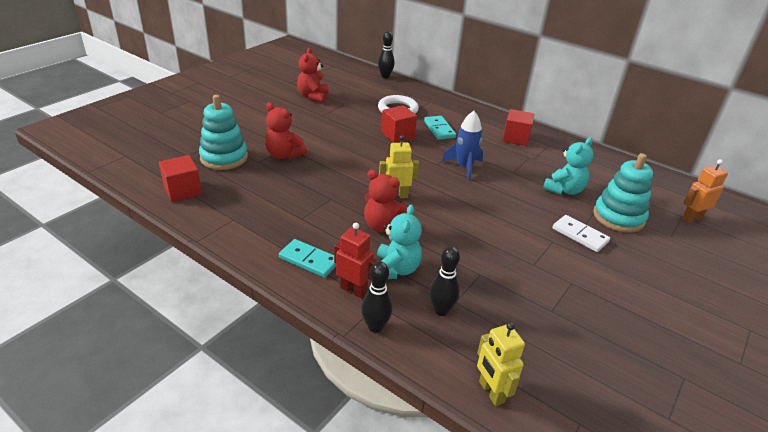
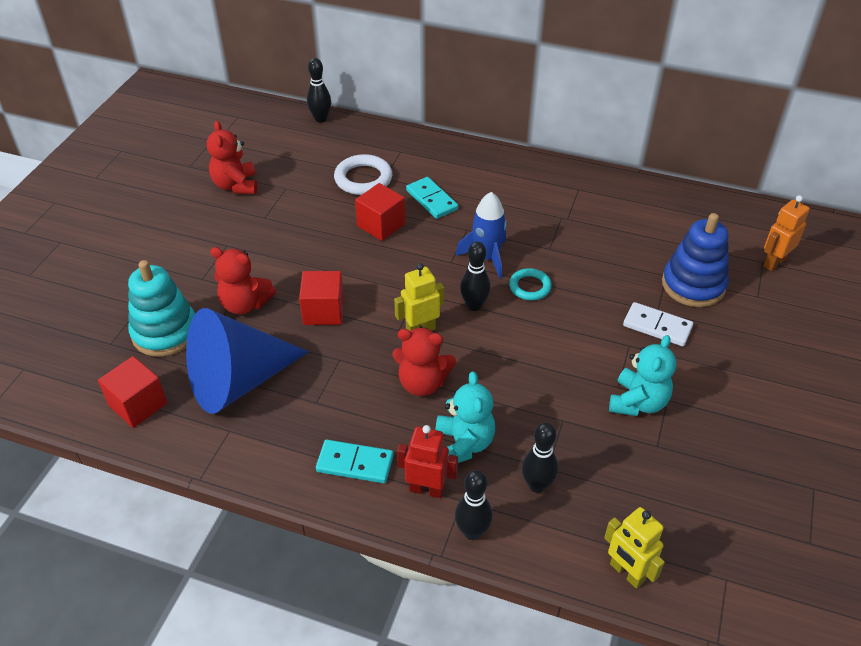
camera: 15 degrees left, 10 degrees up
(255, 194) = (238, 381): none -> blue cone
(442, 191) = (474, 305): none -> black bowling pin
(489, 190) = (530, 287): none -> turquoise ring
(515, 138) = (534, 188): red cube -> red cube (323, 311)
(564, 190) = (619, 260): turquoise teddy bear -> turquoise teddy bear (638, 402)
(618, 217) = (693, 285): turquoise stacking toy -> blue stacking toy

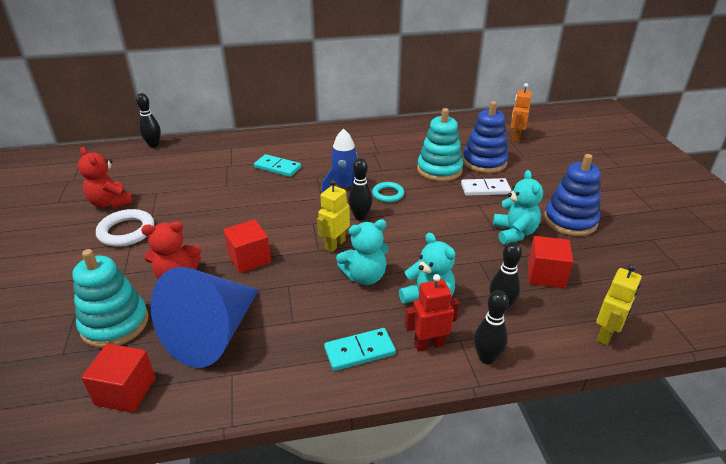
camera: 30 degrees left, 10 degrees down
(363, 179) = (215, 170): white ring -> white ring (126, 231)
(381, 225) = (252, 192): red cube -> red cube (545, 275)
(422, 383) = (365, 276): red teddy bear -> turquoise teddy bear
(622, 275) = (439, 170): none -> turquoise stacking toy
(626, 573) = (606, 334): yellow robot -> yellow robot turned 75 degrees counterclockwise
(727, 416) = (570, 221): none -> blue stacking toy

